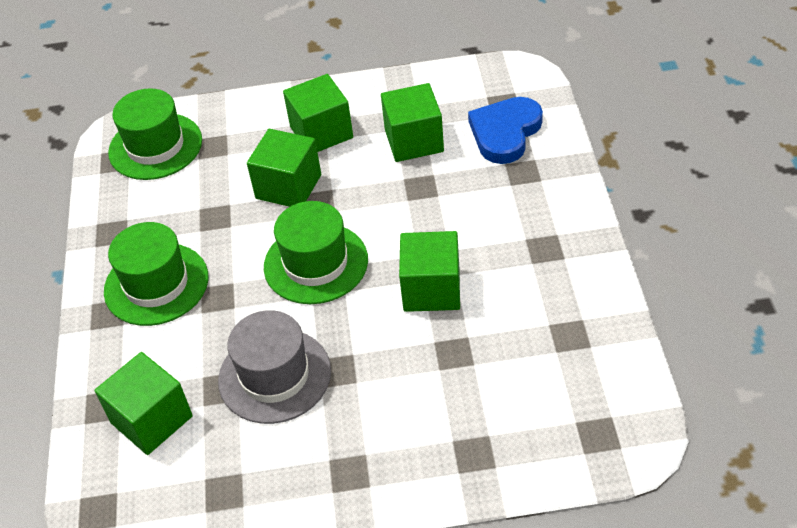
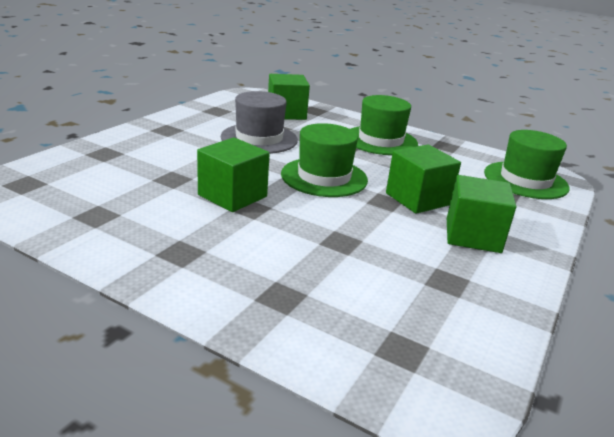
camera: 120 degrees right, 20 degrees down
(414, 141) = (406, 267): green cube -> none
(505, 133) = (351, 320): blue heart -> none

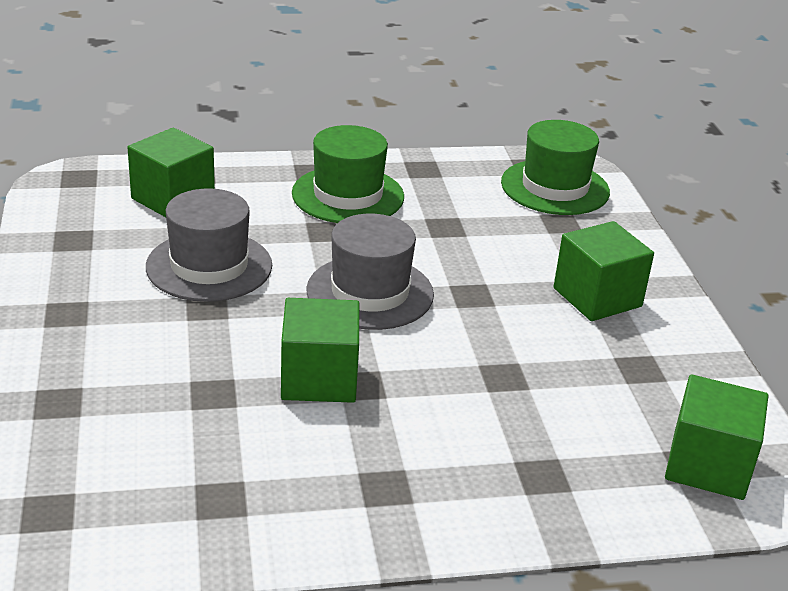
camera: 40 degrees left, 5 degrees up
(324, 177) = (370, 292): green hat -> grey hat
(418, 199) = (496, 273): green cube -> green cube (708, 465)

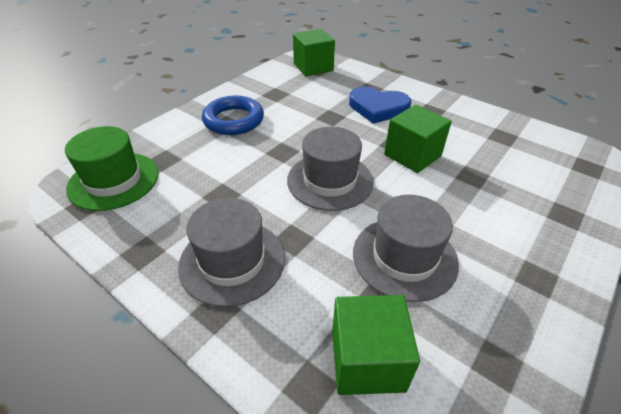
camera: 130 degrees left, 10 degrees up
(348, 195) = (232, 261): green hat -> grey hat
(469, 436) = (378, 108): none -> blue heart
(597, 297) = (233, 120): green cube -> blue ring

